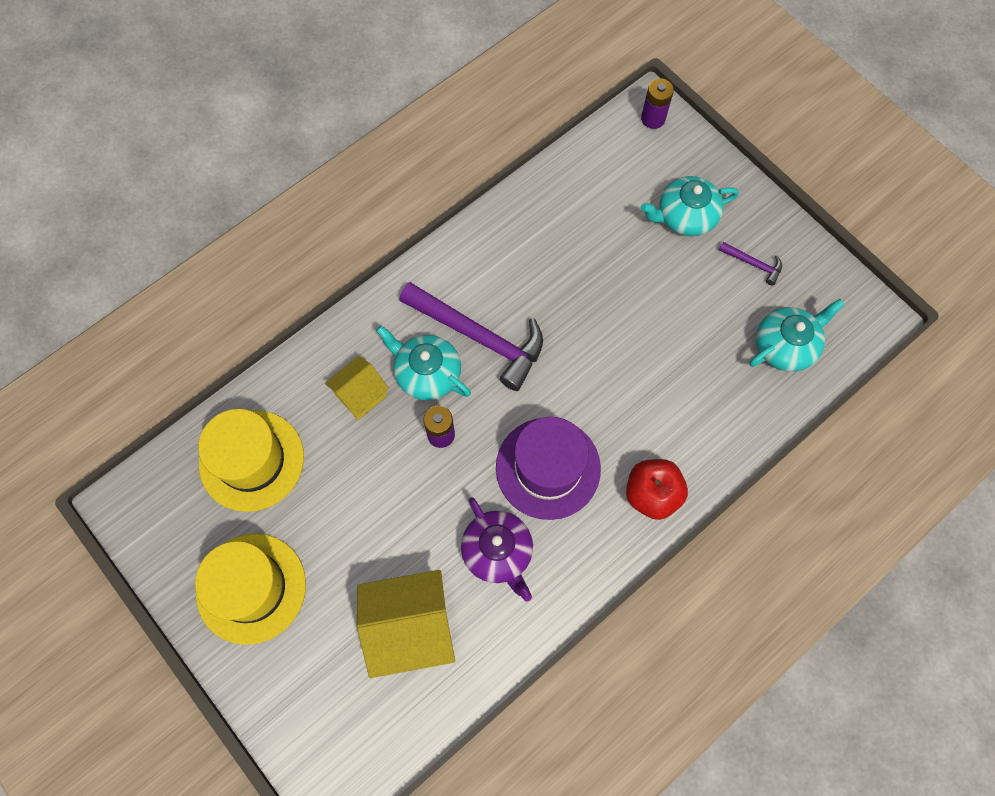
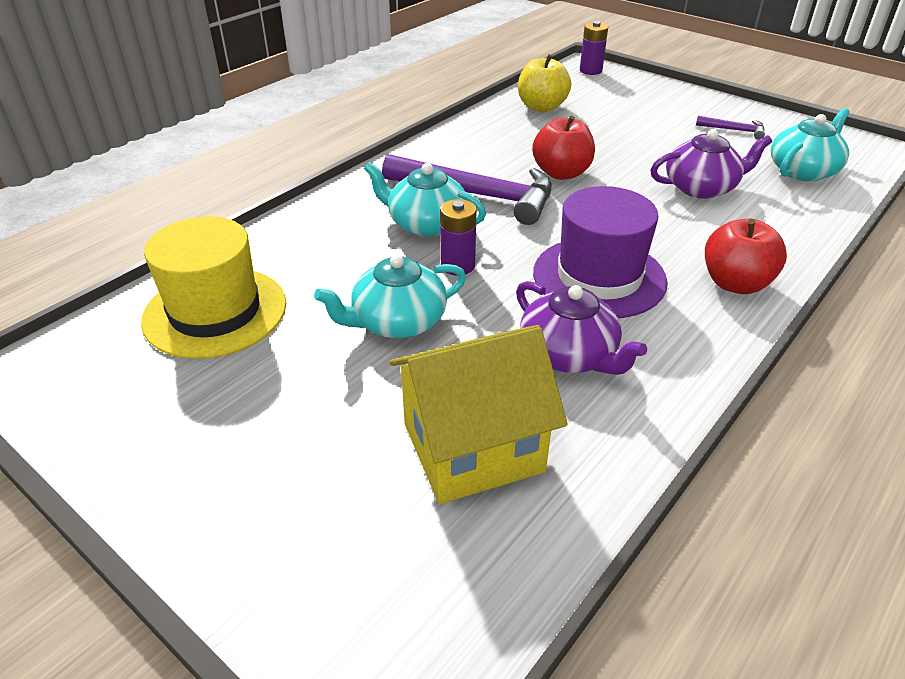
camera: 10 degrees left, 30 degrees down
(251, 588) = (219, 436): yellow hat -> none
(360, 394) = (350, 246): yellow house -> none
(562, 313) = (561, 173): none -> red apple
(578, 189) = (541, 107): none -> yellow apple
(680, 357) = (701, 188): none -> purple teapot
(685, 216) = (651, 112): turquoise teapot -> turquoise teapot (397, 322)

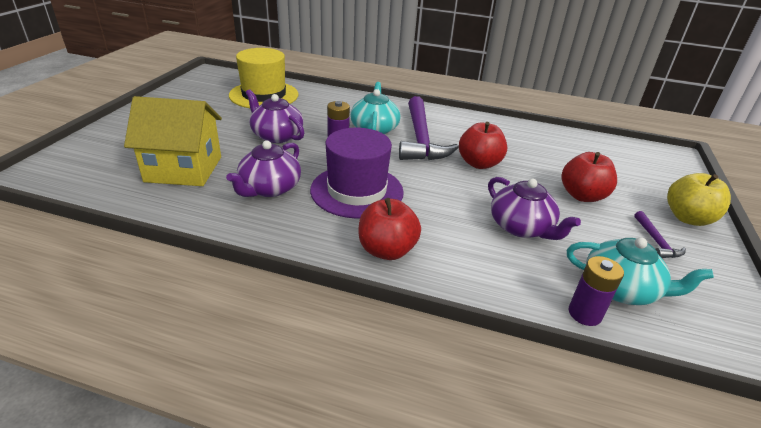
camera: 65 degrees right, 5 degrees down
(397, 322) = (276, 135): turquoise teapot -> purple teapot
(473, 447) = (184, 169): yellow house -> yellow house turned 45 degrees counterclockwise
(541, 107) = (571, 145): yellow apple -> yellow apple (688, 218)
(590, 70) = (668, 158): purple battery -> purple battery (584, 313)
(649, 137) = (582, 196): none -> red apple

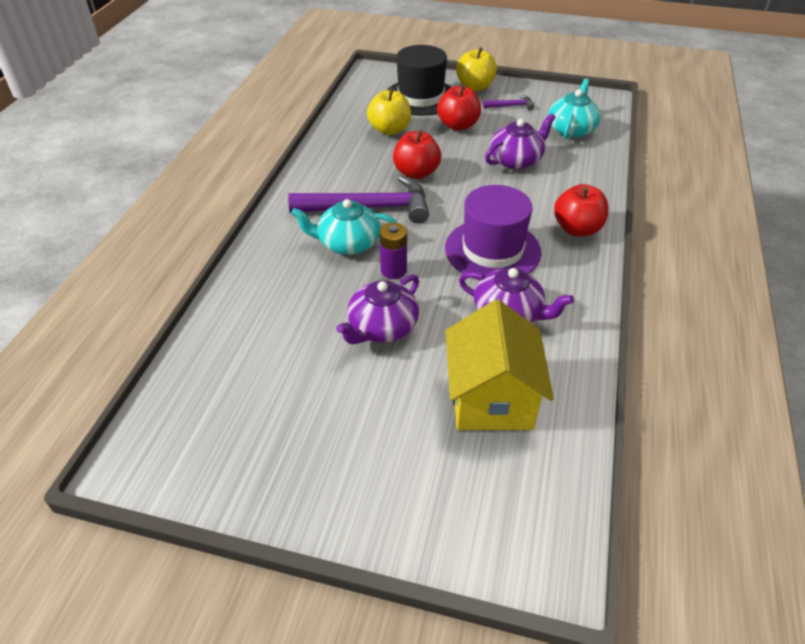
camera: 90 degrees left, 10 degrees up
(264, 95) = (241, 364): yellow hat -> none
(552, 156) = (389, 130): none -> yellow apple
(584, 313) = (603, 147): purple battery -> none
(633, 178) = (420, 97): none -> black hat

